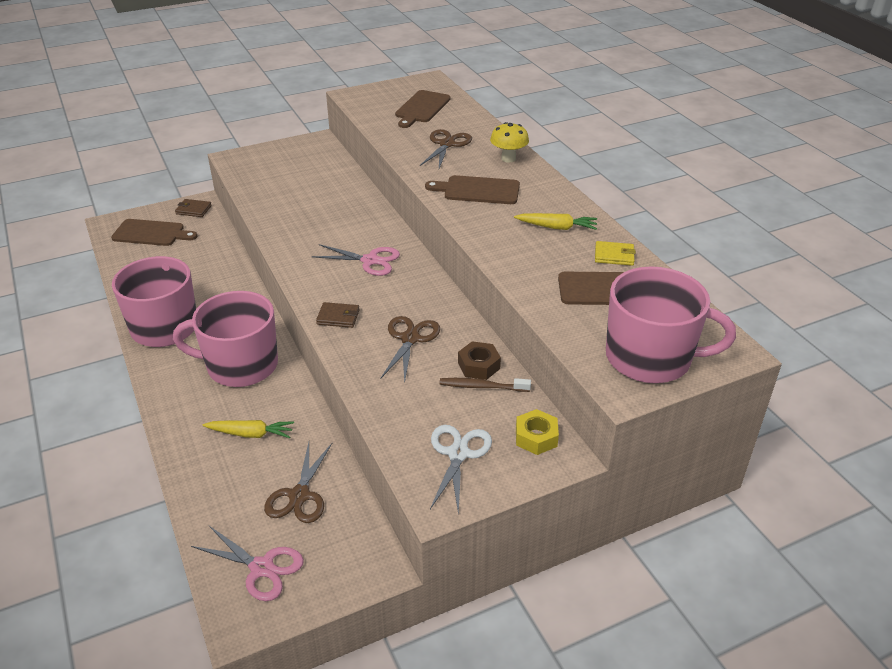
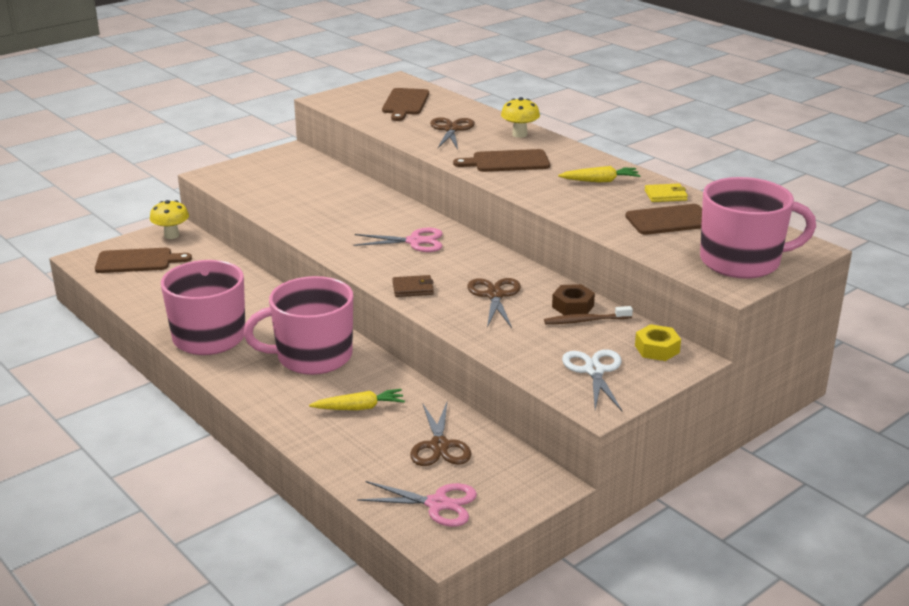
camera: 15 degrees left, 10 degrees down
(193, 210) = (171, 235): brown wallet -> yellow mushroom

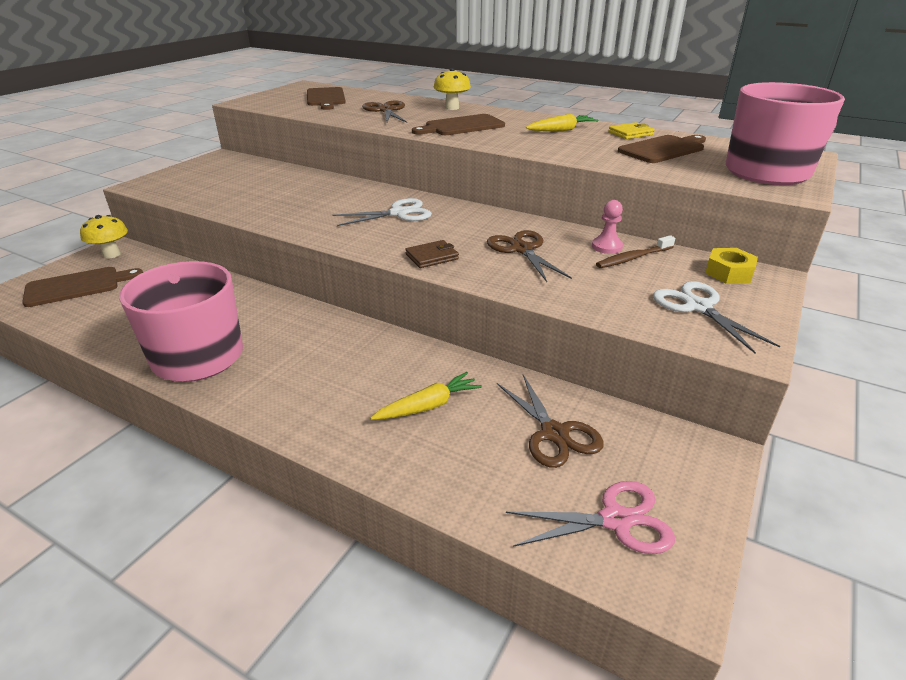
camera: 20 degrees left, 5 degrees up
(312, 357) = (336, 355): pink mug -> none
(415, 241) = (399, 213): pink scissors -> white scissors
(573, 306) = (607, 247): brown nut -> pink pawn

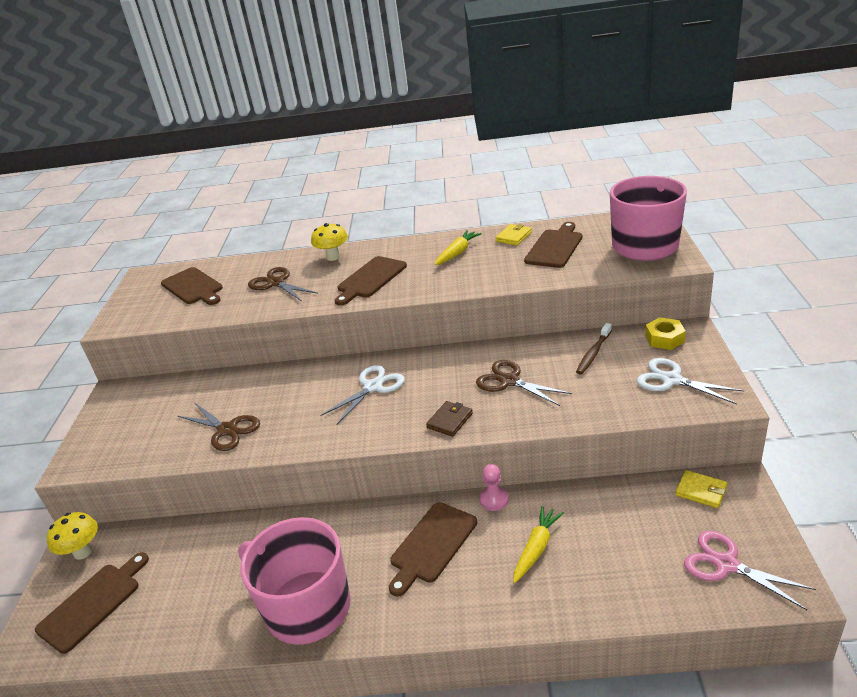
camera: 25 degrees left, 0 degrees up
(341, 360) = (432, 545): none -> brown cutting board
(554, 433) = (638, 522): brown scissors -> brown scissors (227, 430)
(607, 247) = (566, 350): pink pawn -> pink pawn (494, 500)
(615, 520) = (726, 564): pink scissors -> pink scissors turned 105 degrees counterclockwise
(657, 439) = (701, 491): none -> yellow wallet

